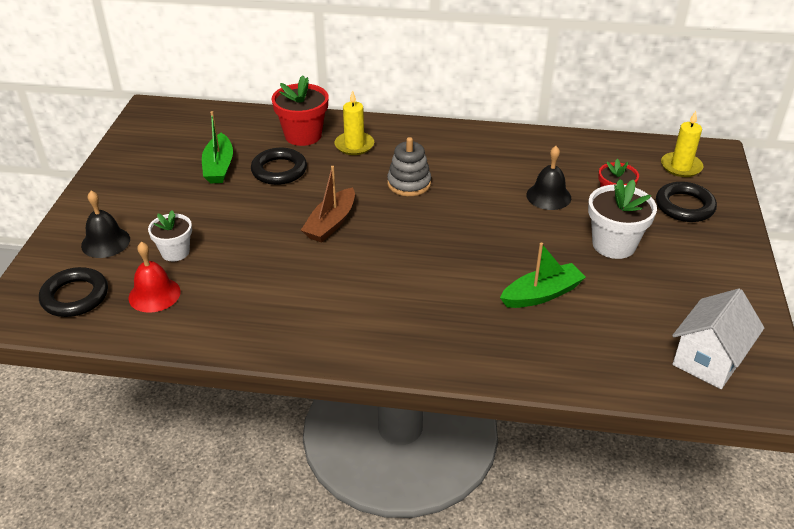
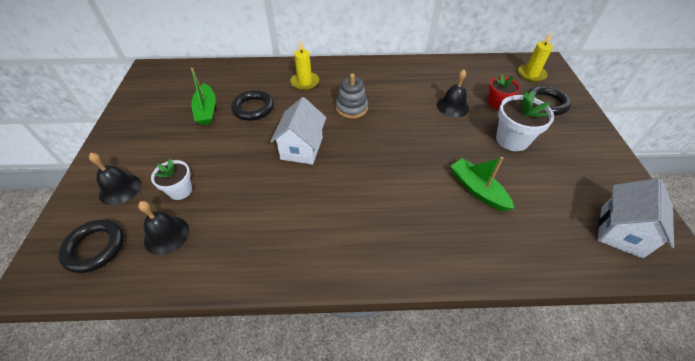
camera: 10 degrees left, 10 degrees up
(154, 294) = (166, 235): red bell -> black bell
(303, 135) = (266, 78): red flower pot -> none
(331, 223) = (301, 148): brown boat -> white house
(541, 294) = (477, 189): green boat -> green boat turned 90 degrees counterclockwise

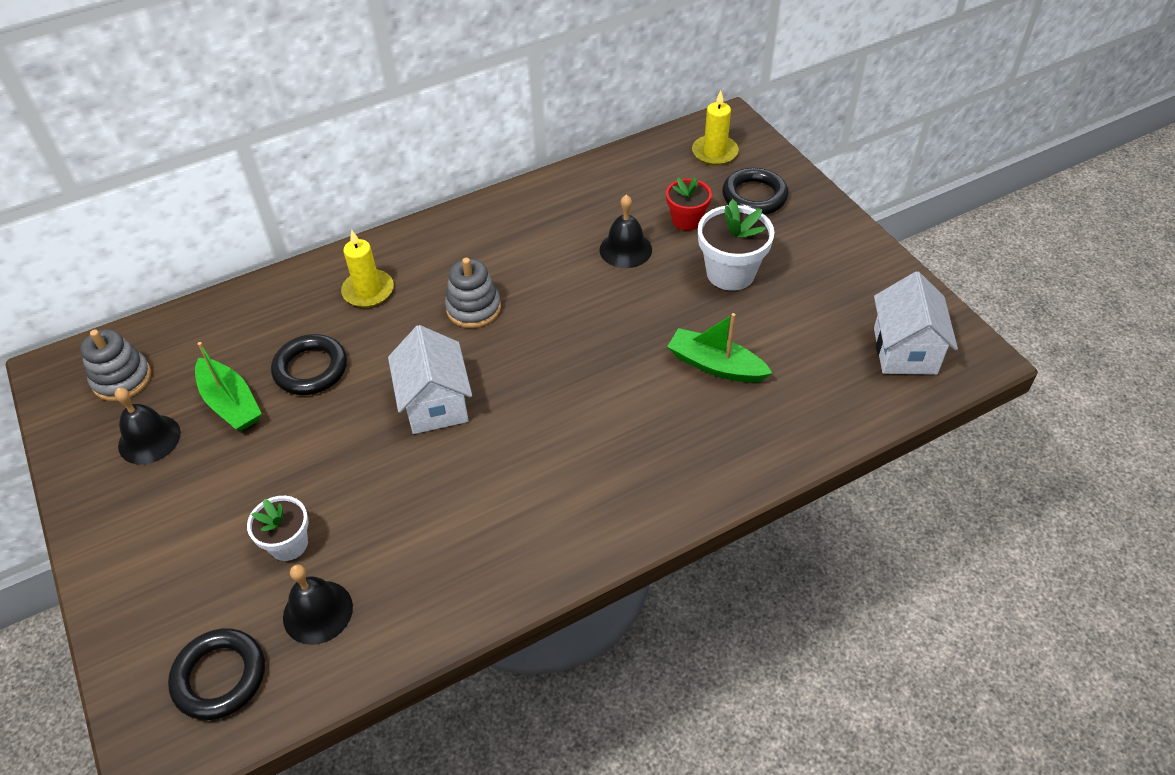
camera: 25 degrees left, 0 degrees up
(120, 189) = (185, 584): black bell -> black bell (149, 439)
(170, 83) = (122, 379): none -> grey stacking toy

